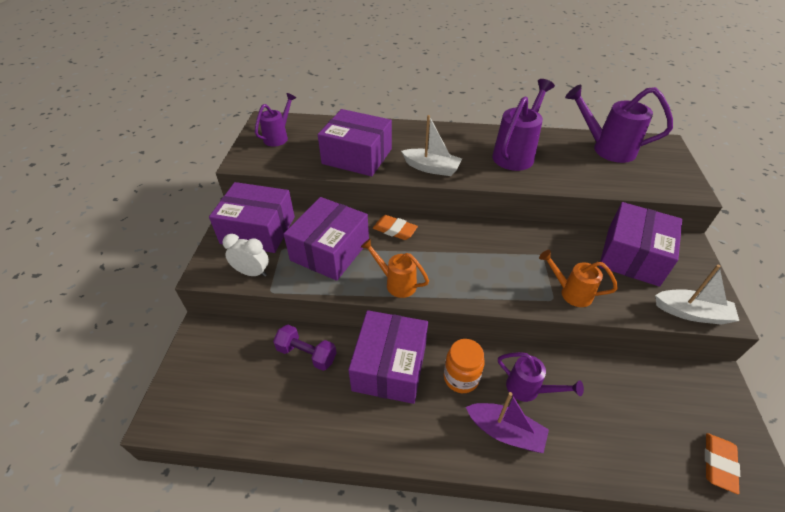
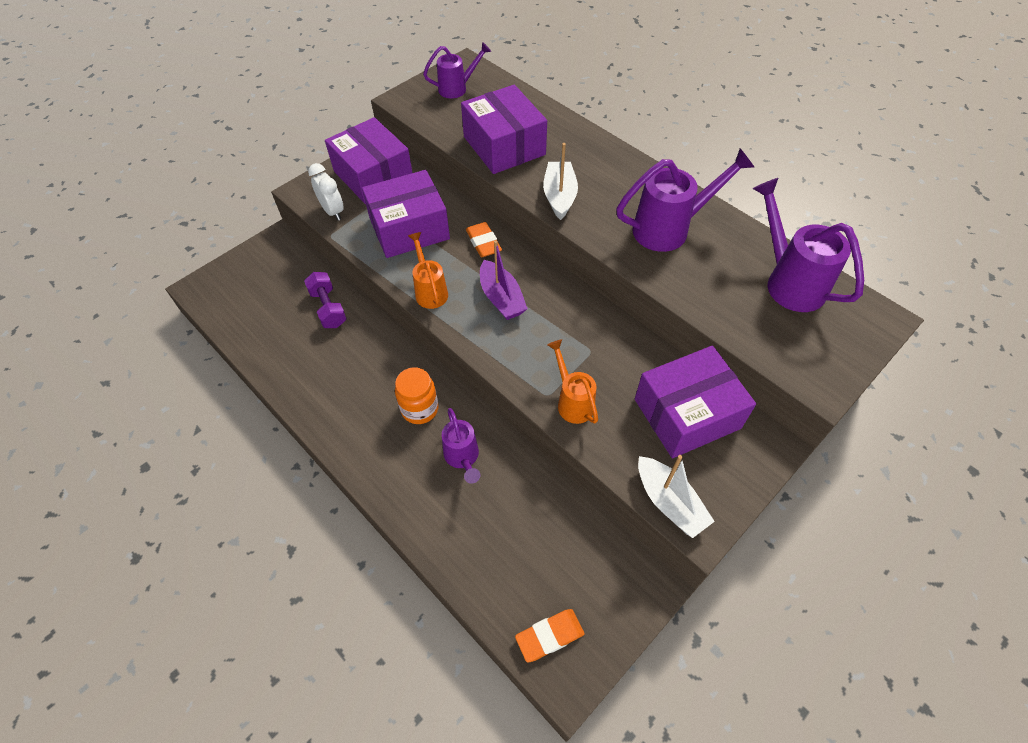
camera: 40 degrees right, 10 degrees up
(390, 366) = (376, 360): purple box -> none
(431, 168) = (559, 196): white boat -> white boat turned 150 degrees counterclockwise
(505, 432) = (406, 472): purple boat -> purple boat (501, 298)

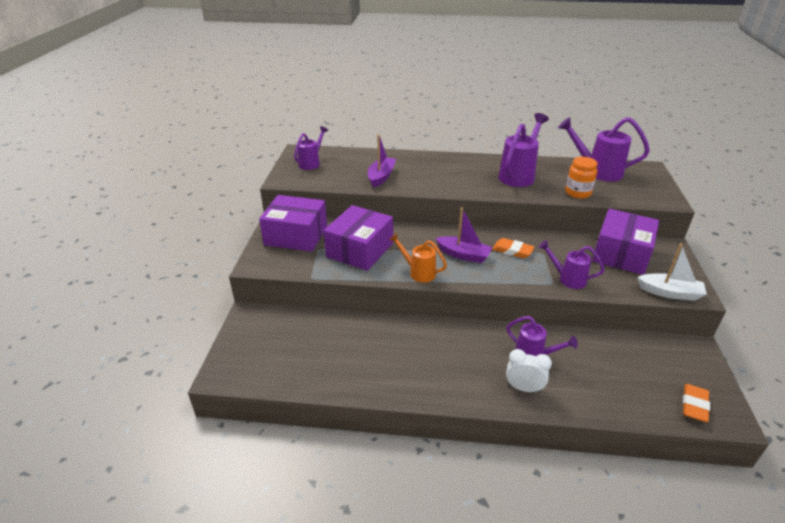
camera: 40 degrees left, 20 degrees down
(328, 308) = (341, 331): purple dumbbell -> none
(333, 211) = (294, 265): white clock -> white clock (523, 388)
(420, 409) = (475, 347): orange jar -> orange jar (578, 193)
(483, 242) = (415, 235): orange eraser -> orange eraser (512, 251)
(504, 146) = (381, 177): purple box -> purple boat
(559, 196) = (446, 185): white boat -> none
(572, 401) = (567, 279): orange watering can -> purple watering can

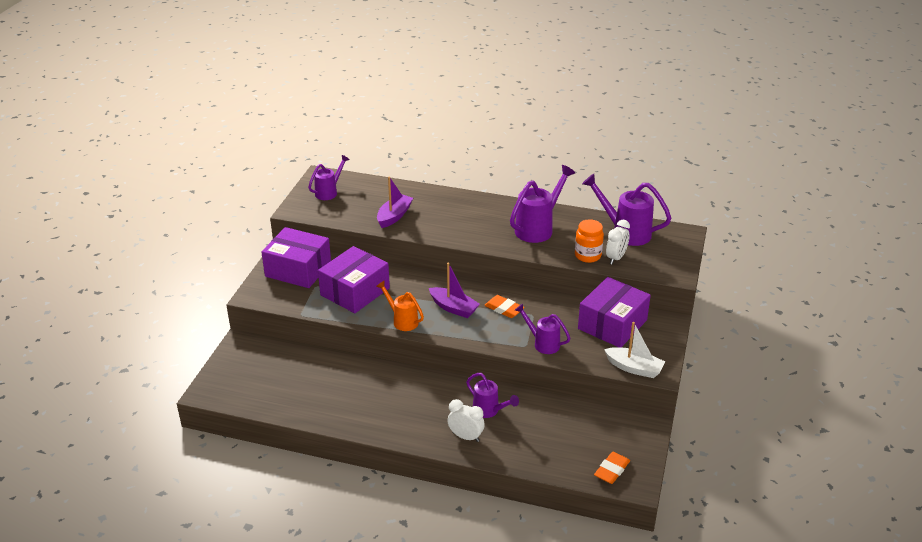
camera: 10 degrees right, 0 degrees up
(604, 192) = (616, 258): none -> white clock

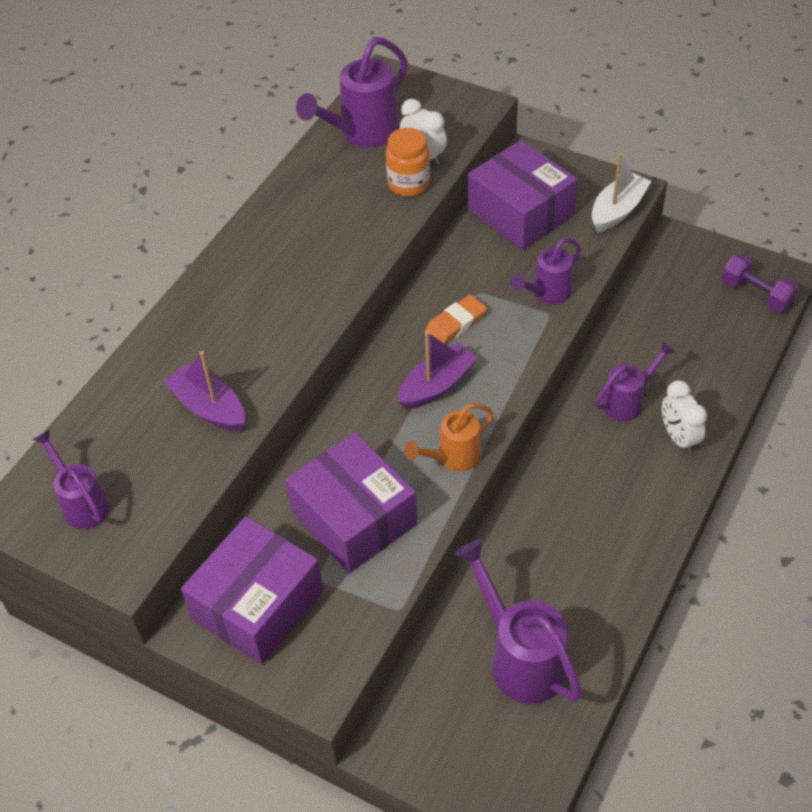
camera: 75 degrees left, 15 degrees up
(465, 437) = (678, 438): white clock -> white clock turned 60 degrees counterclockwise
(538, 228) = (317, 225): purple watering can -> purple watering can (520, 657)
(612, 470) = (756, 294): orange eraser -> purple dumbbell

